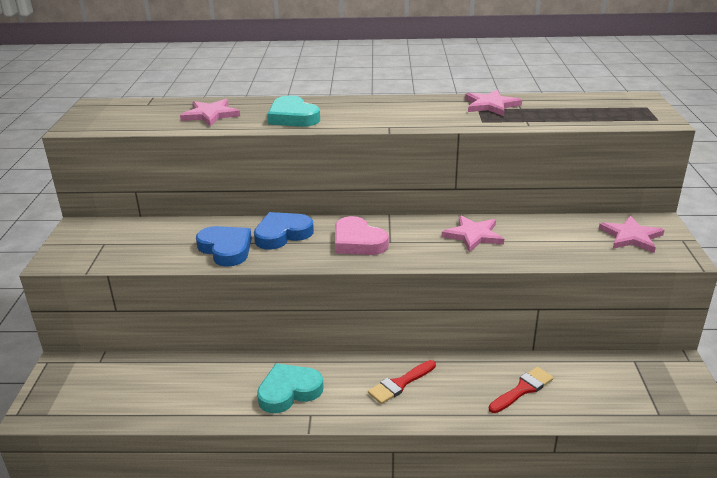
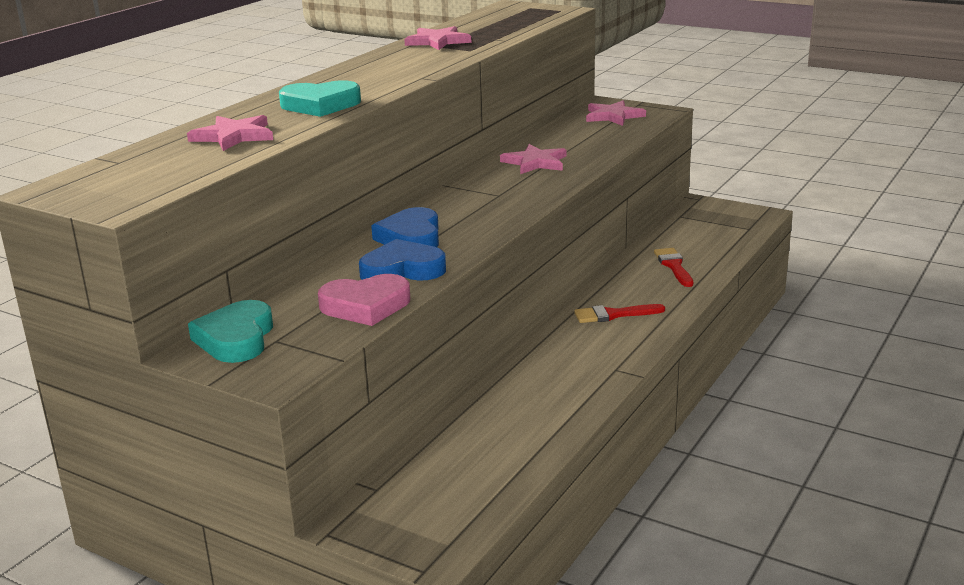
camera: 60 degrees left, 5 degrees down
(289, 391) = (568, 372): turquoise heart -> turquoise heart (236, 338)
(358, 242) = (479, 207): pink heart -> pink heart (366, 306)
(400, 384) = (613, 315): red brush -> red brush turned 90 degrees clockwise

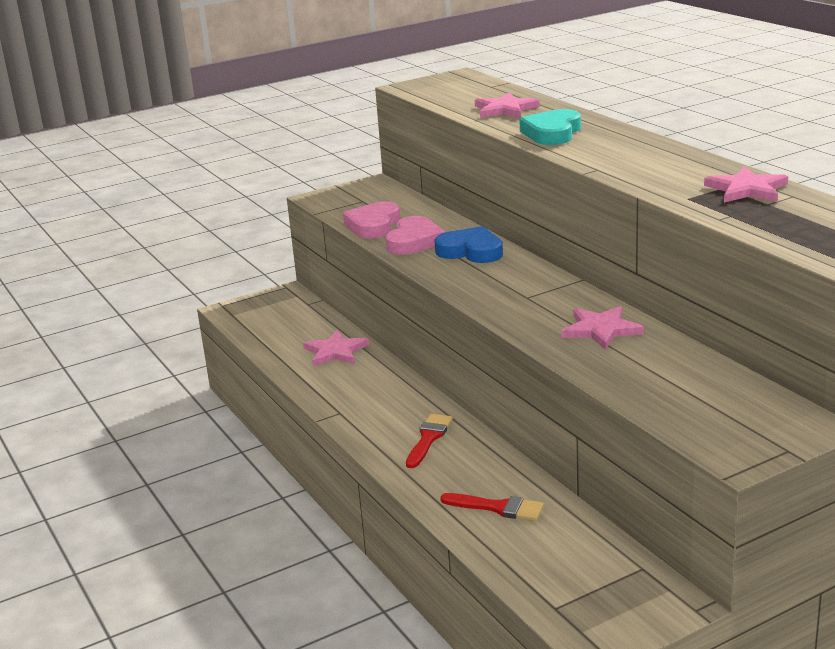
camera: 120 degrees right, 0 degrees up
(236, 338) = (379, 192): turquoise heart -> none
(402, 270) = (414, 241): blue heart -> pink heart
(613, 116) = (740, 415): pink star -> pink star (335, 351)

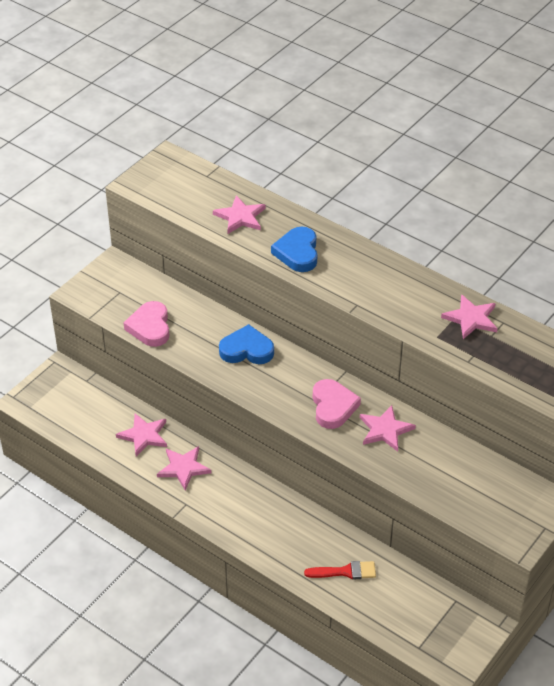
camera: 25 degrees left, 20 degrees up
(360, 383) = (183, 468): none -> pink star
(414, 241) = (195, 344): pink heart -> pink heart (333, 406)
(428, 438) = (265, 516): red brush -> none
(552, 133) = (297, 253): turquoise heart -> blue heart

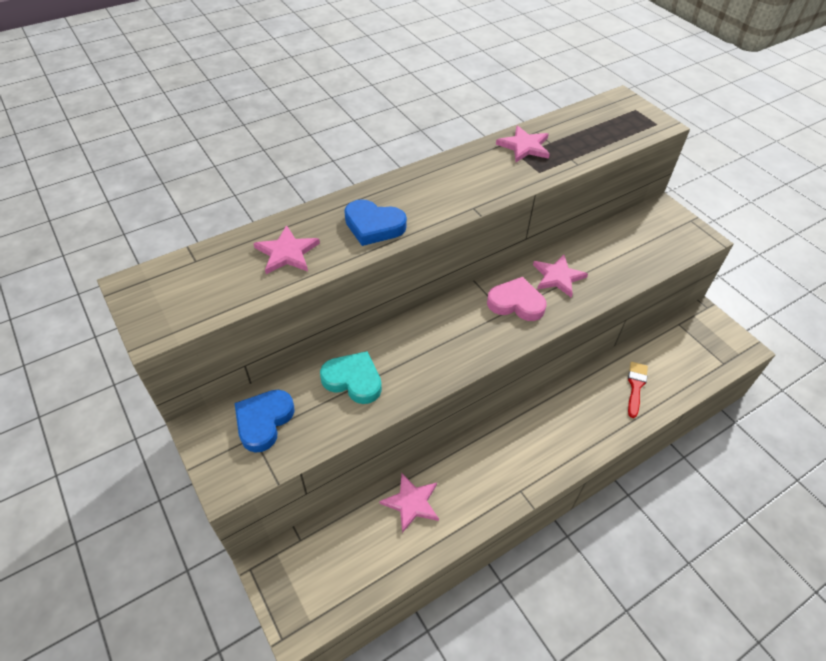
camera: 70 degrees left, 5 degrees up
(150, 327) = (330, 422): pink heart -> none
(183, 468) = (472, 478): pink star -> none
(194, 327) = (353, 380): none -> turquoise heart
(246, 350) = (410, 345): blue heart -> blue heart (264, 421)

